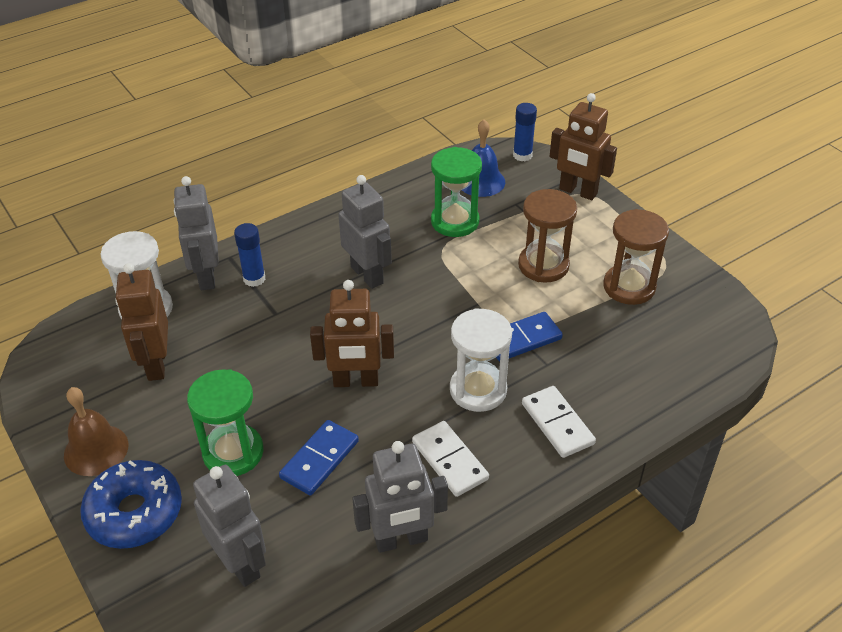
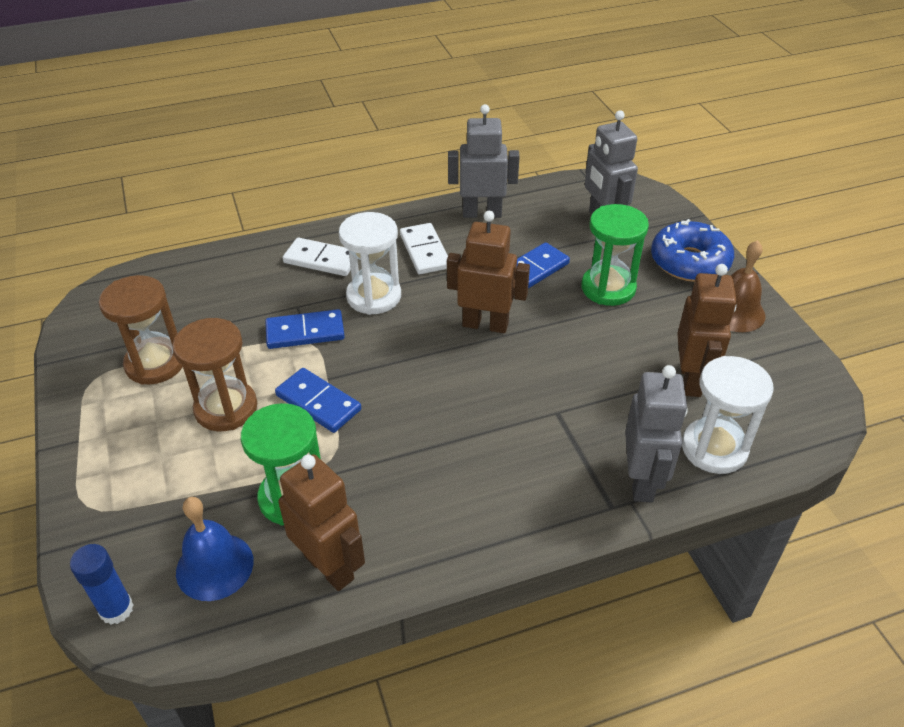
camera: 165 degrees left, 0 degrees up
(254, 279) = (579, 464): blue glue stick -> none
(367, 275) = (437, 439): grey robot -> none
(473, 283) = (318, 402): none -> blue domino
(557, 424) = (321, 260): white domino -> white domino turned 60 degrees counterclockwise
(578, 191) = (96, 512): brown robot -> brown robot (329, 567)

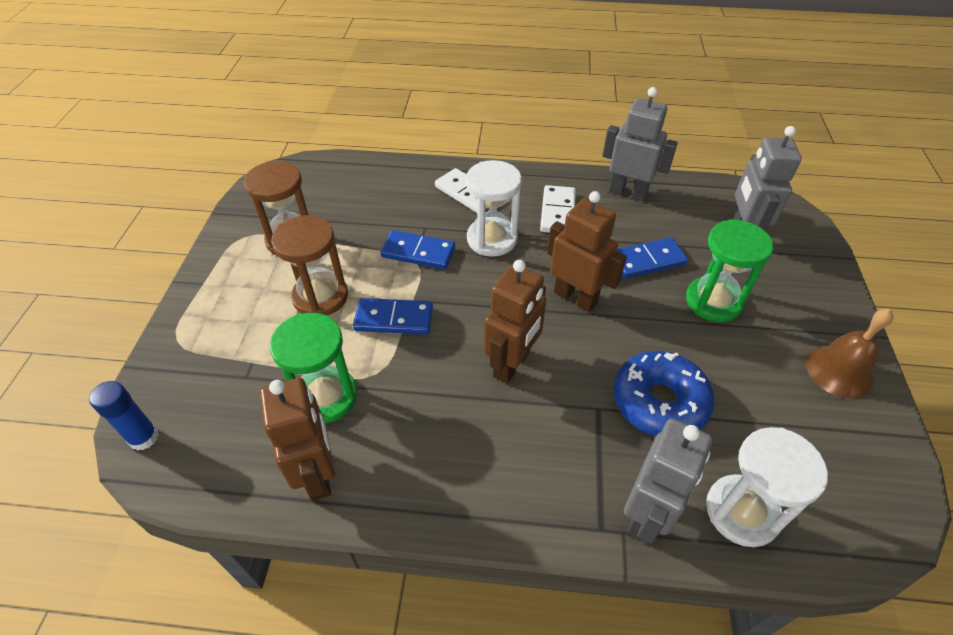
camera: 25 degrees right, 5 degrees up
(214, 566) = (233, 432): blue bell -> none
(318, 402) = (394, 319): blue domino -> blue domino turned 60 degrees counterclockwise
(689, 262) = (813, 302): blue donut -> blue donut (659, 402)
(691, 379) = (753, 426): brown robot -> brown robot (512, 364)

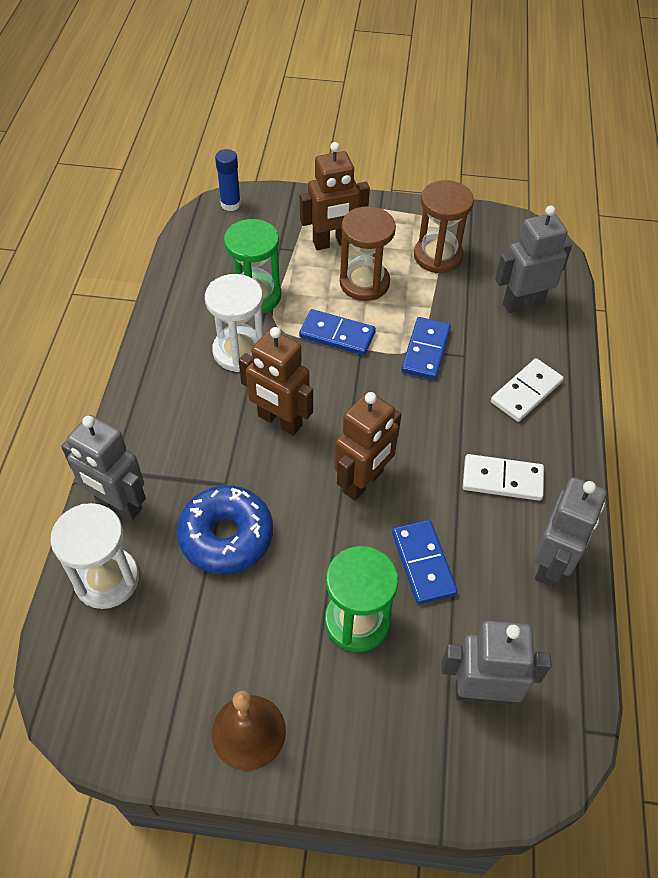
camera: 90 degrees right, 5 degrees up
(318, 474) = (188, 297): brown robot -> brown robot (332, 243)
(364, 188) = (523, 303): none -> grey robot
(394, 319) = (337, 335): blue domino -> blue domino turned 75 degrees counterclockwise
(492, 239) = (450, 412): white hourglass -> white hourglass (239, 351)

